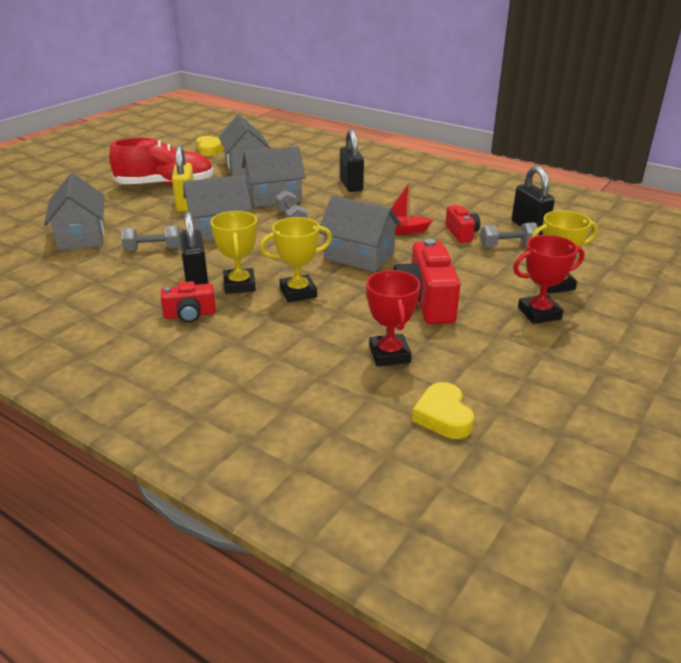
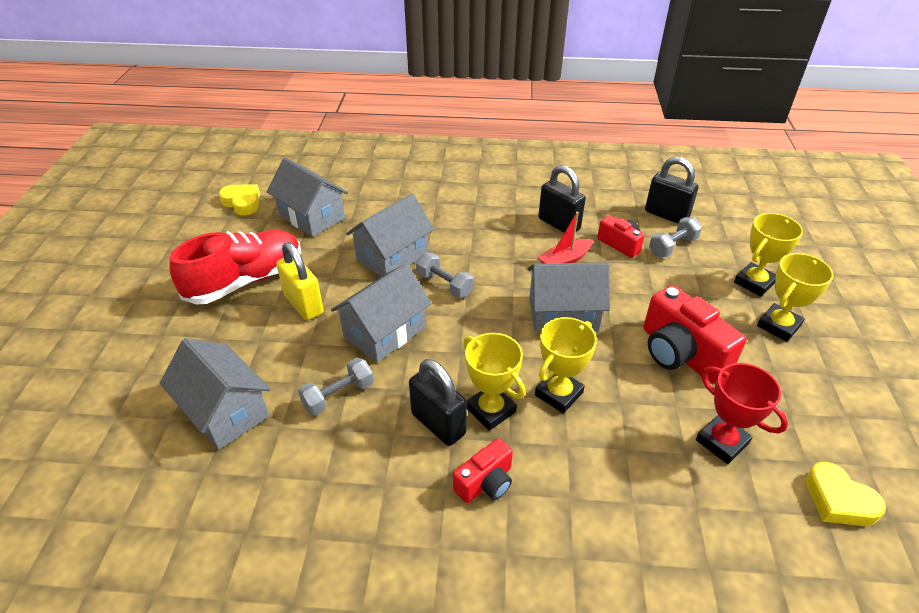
camera: 30 degrees left, 10 degrees up
(351, 185) = (454, 211): black padlock -> black padlock (559, 224)
(539, 313) = (778, 326): red trophy -> yellow trophy

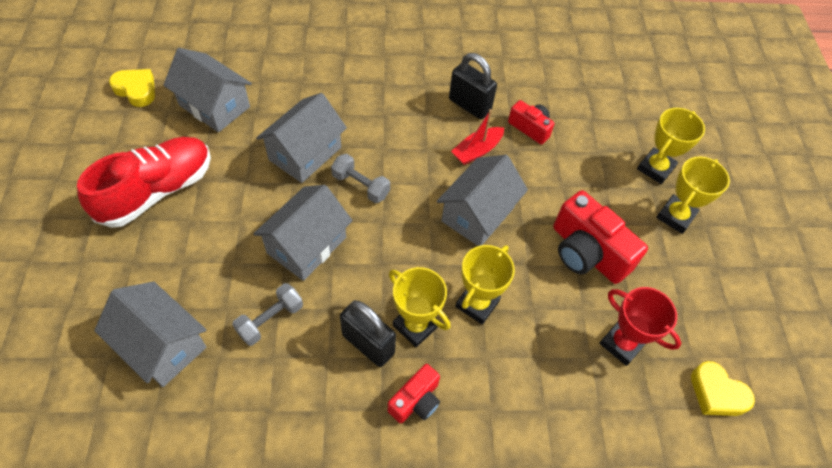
camera: 10 degrees left, 15 degrees up
(304, 304) = (222, 217): yellow padlock -> none
(563, 314) = (478, 214): grey house -> grey house turned 45 degrees counterclockwise
(666, 215) = (574, 89): black padlock -> none
(672, 246) = (580, 128): grey dumbbell -> none

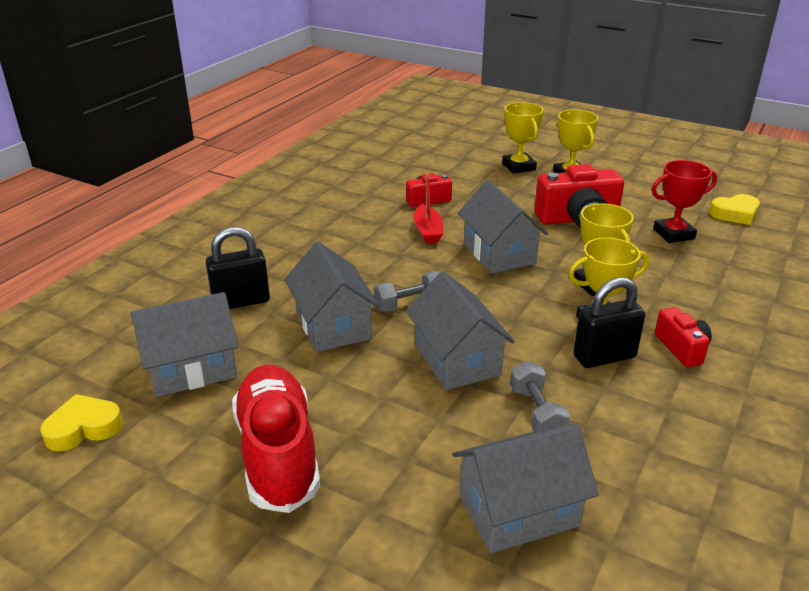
camera: 55 degrees left, 25 degrees down
(469, 105) = (371, 218): black padlock -> black padlock (241, 302)

